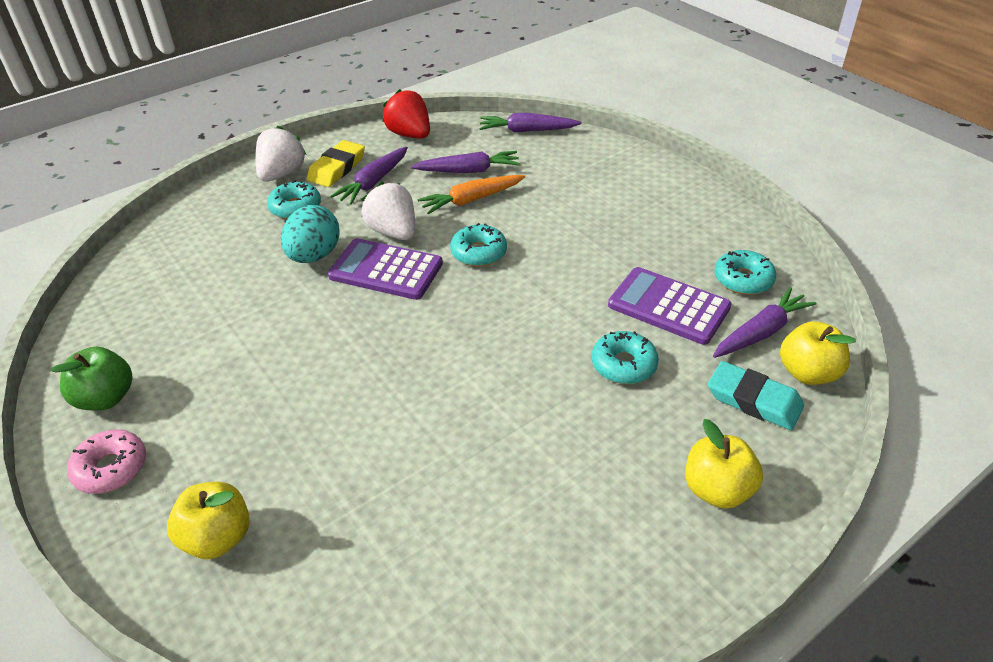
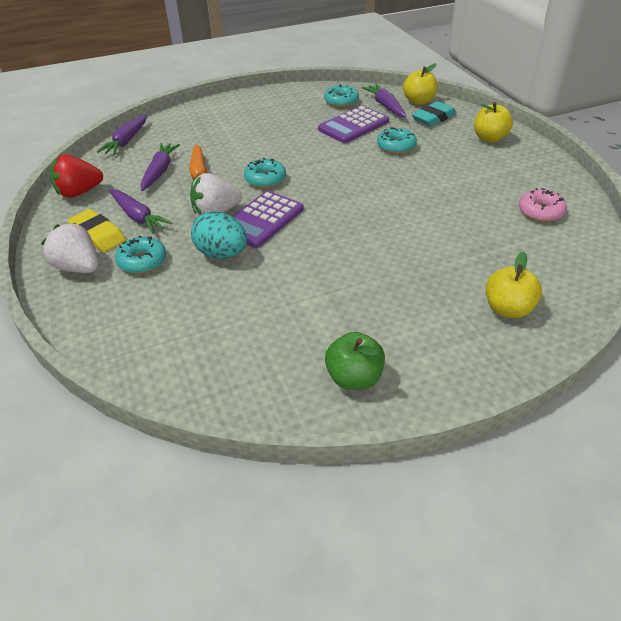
camera: 75 degrees left, 0 degrees up
(111, 468) = (436, 368): pink donut -> pink donut (540, 211)

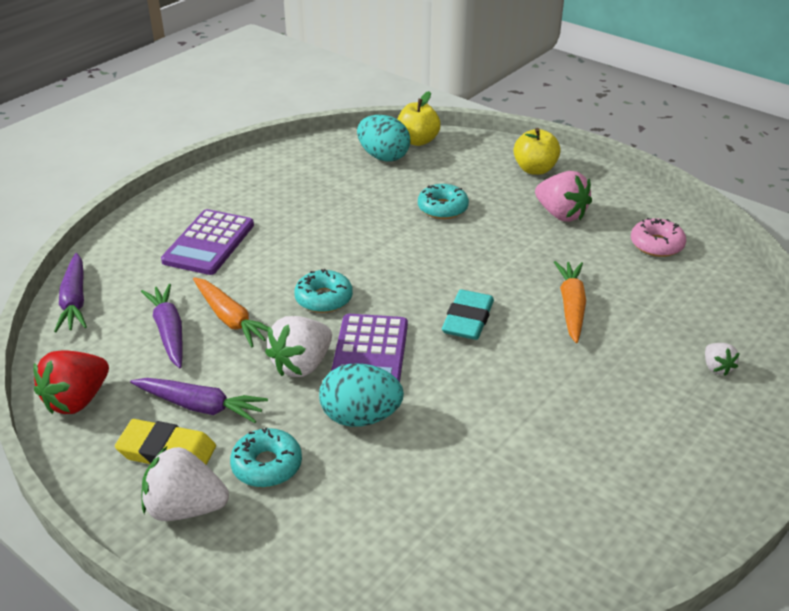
camera: 30 degrees left, 5 degrees down
(341, 101) = (324, 164): turquoise donut -> none
(353, 125) = (368, 193): purple calculator -> purple calculator (209, 243)
(354, 378) = (640, 507): green apple -> none
(385, 106) = (383, 157): purple carrot -> turquoise egg
(430, 233) = (571, 306): none -> orange carrot
(433, 118) = (452, 159): turquoise eraser -> turquoise eraser (467, 320)
(481, 172) = (561, 214): none -> pink strawberry
(508, 309) = (716, 368): yellow apple -> white strawberry

